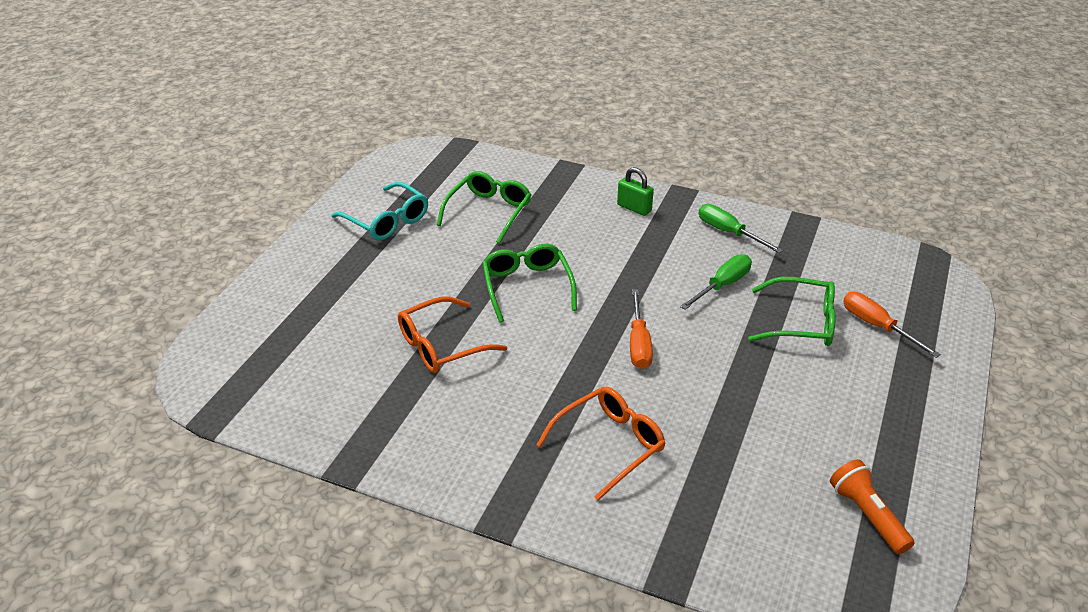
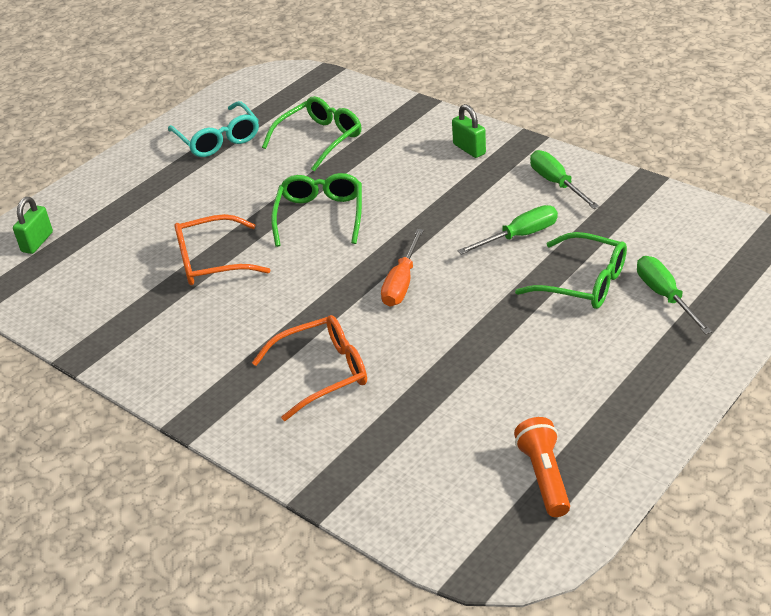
camera: 20 degrees right, 0 degrees up
(244, 347) = (37, 242): none -> green padlock
(877, 326) = (665, 296): orange screwdriver -> green screwdriver

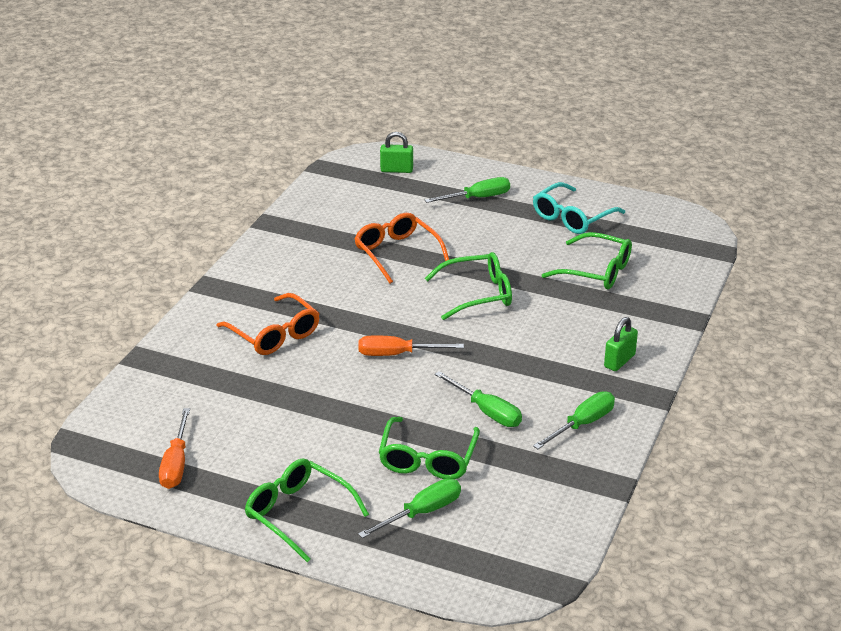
camera: 70 degrees right, 5 degrees down
(139, 192) = (477, 198): none -> green screwdriver
(544, 476) = (176, 464): orange flashlight -> orange screwdriver
(653, 382) = (299, 514): none -> green glasses

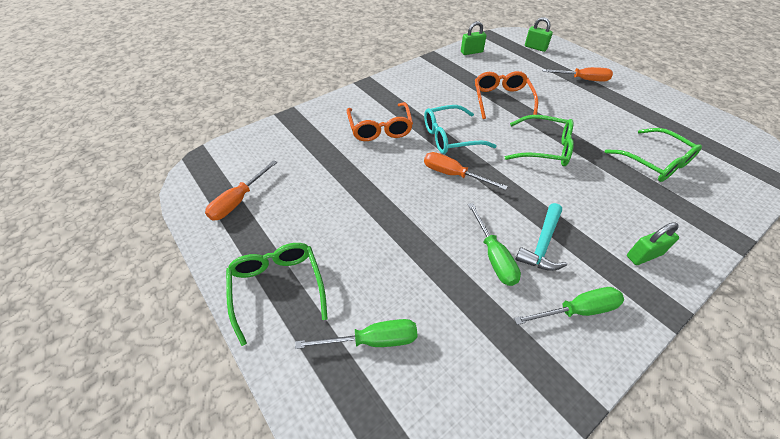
camera: 30 degrees right, 15 degrees up
(317, 200) = (471, 52): none -> green padlock
(428, 458) = (415, 282): green glasses -> none
(477, 198) = (582, 79): green screwdriver -> orange screwdriver
(526, 385) = (542, 244): none -> turquoise hammer
(572, 217) = (652, 113): turquoise glasses -> turquoise glasses (451, 137)

